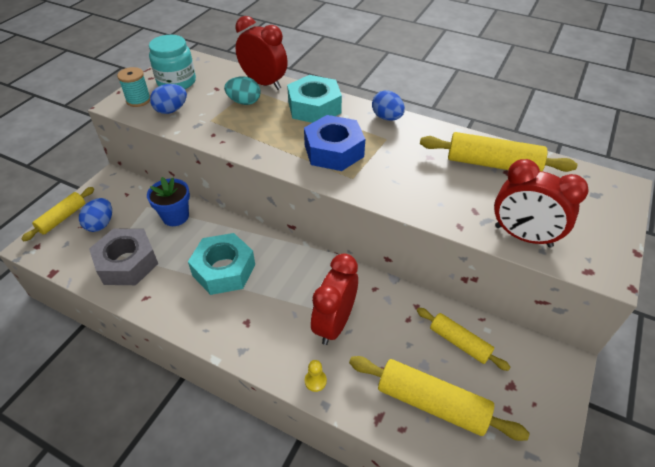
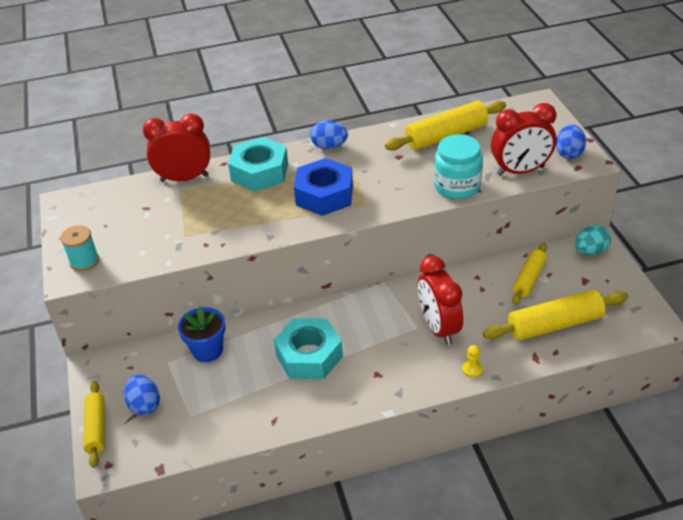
camera: 40 degrees left, 5 degrees down
(127, 263) = (219, 411): grey nut -> none
(171, 110) = (133, 250): blue egg -> blue egg (569, 153)
(176, 82) = (96, 225): turquoise jar -> turquoise jar (457, 186)
(244, 102) = (191, 203): turquoise egg -> turquoise egg (590, 251)
(459, 342) = (529, 279): yellow rolling pin -> yellow rolling pin turned 60 degrees counterclockwise

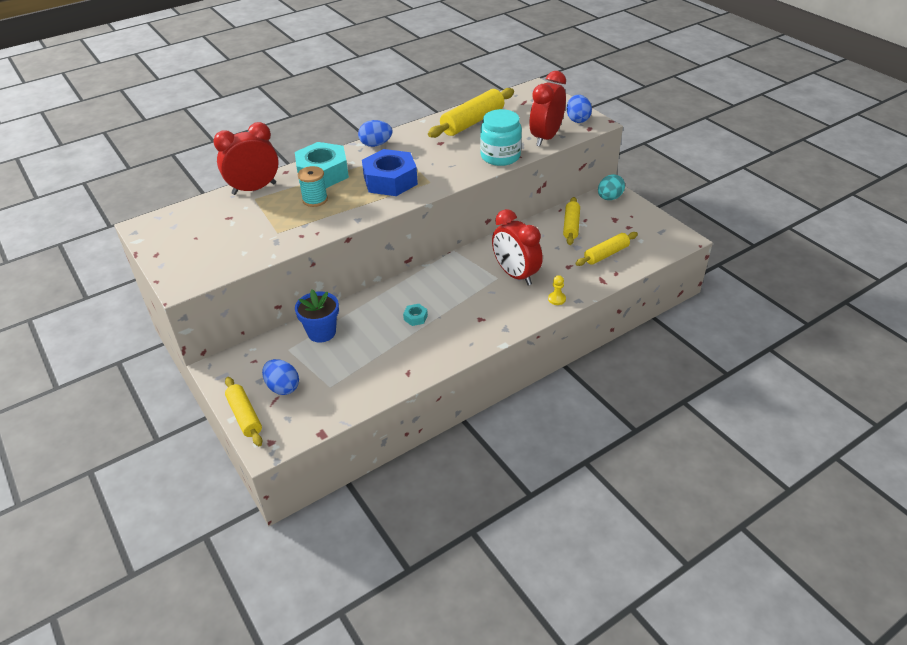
camera: 20 degrees left, 0 degrees up
(84, 261) = (190, 269): turquoise spool -> turquoise spool (315, 200)
(309, 356) = (415, 317): turquoise nut -> turquoise nut, size x0.40
(520, 171) = (546, 137): red clock -> red clock turned 150 degrees clockwise
(554, 325) = (606, 254): yellow rolling pin -> yellow rolling pin, size x0.63

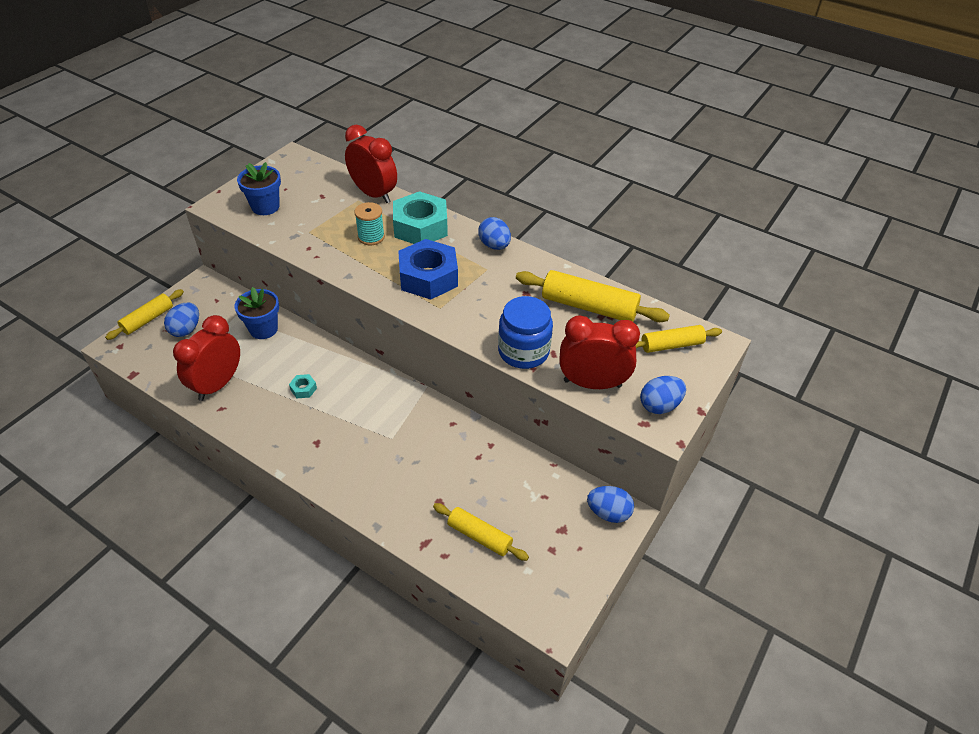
camera: 65 degrees right, 5 degrees up
(214, 253) = (265, 207): none -> blue flower pot
(500, 156) = (523, 351): turquoise jar -> blue jar
(515, 275) = (403, 453): red clock -> red clock (218, 384)
(556, 299) = (372, 504): yellow pawn -> none
(571, 226) = (523, 484): yellow rolling pin -> yellow rolling pin (671, 345)
(609, 198) = (608, 513): turquoise egg -> blue egg

